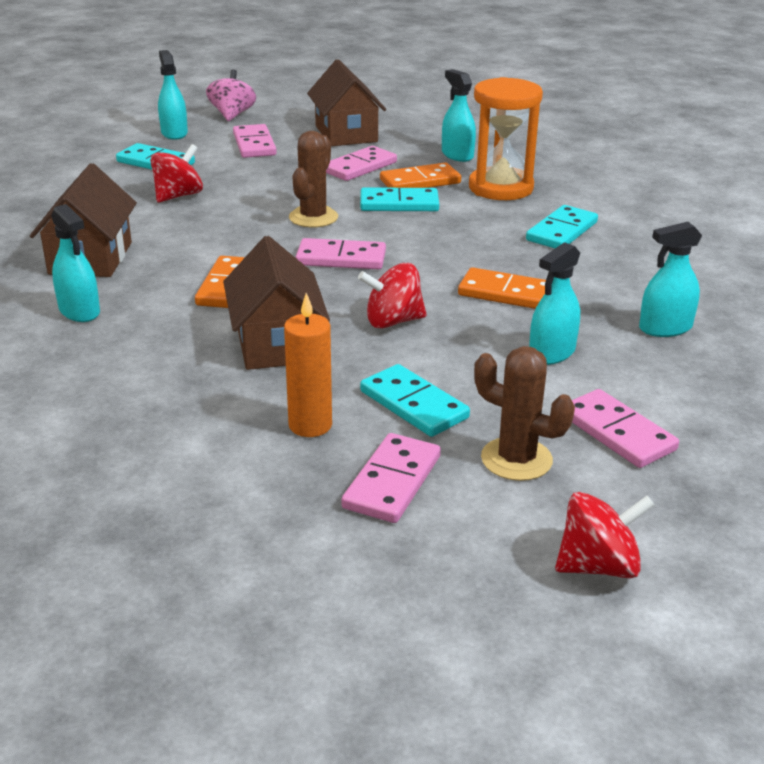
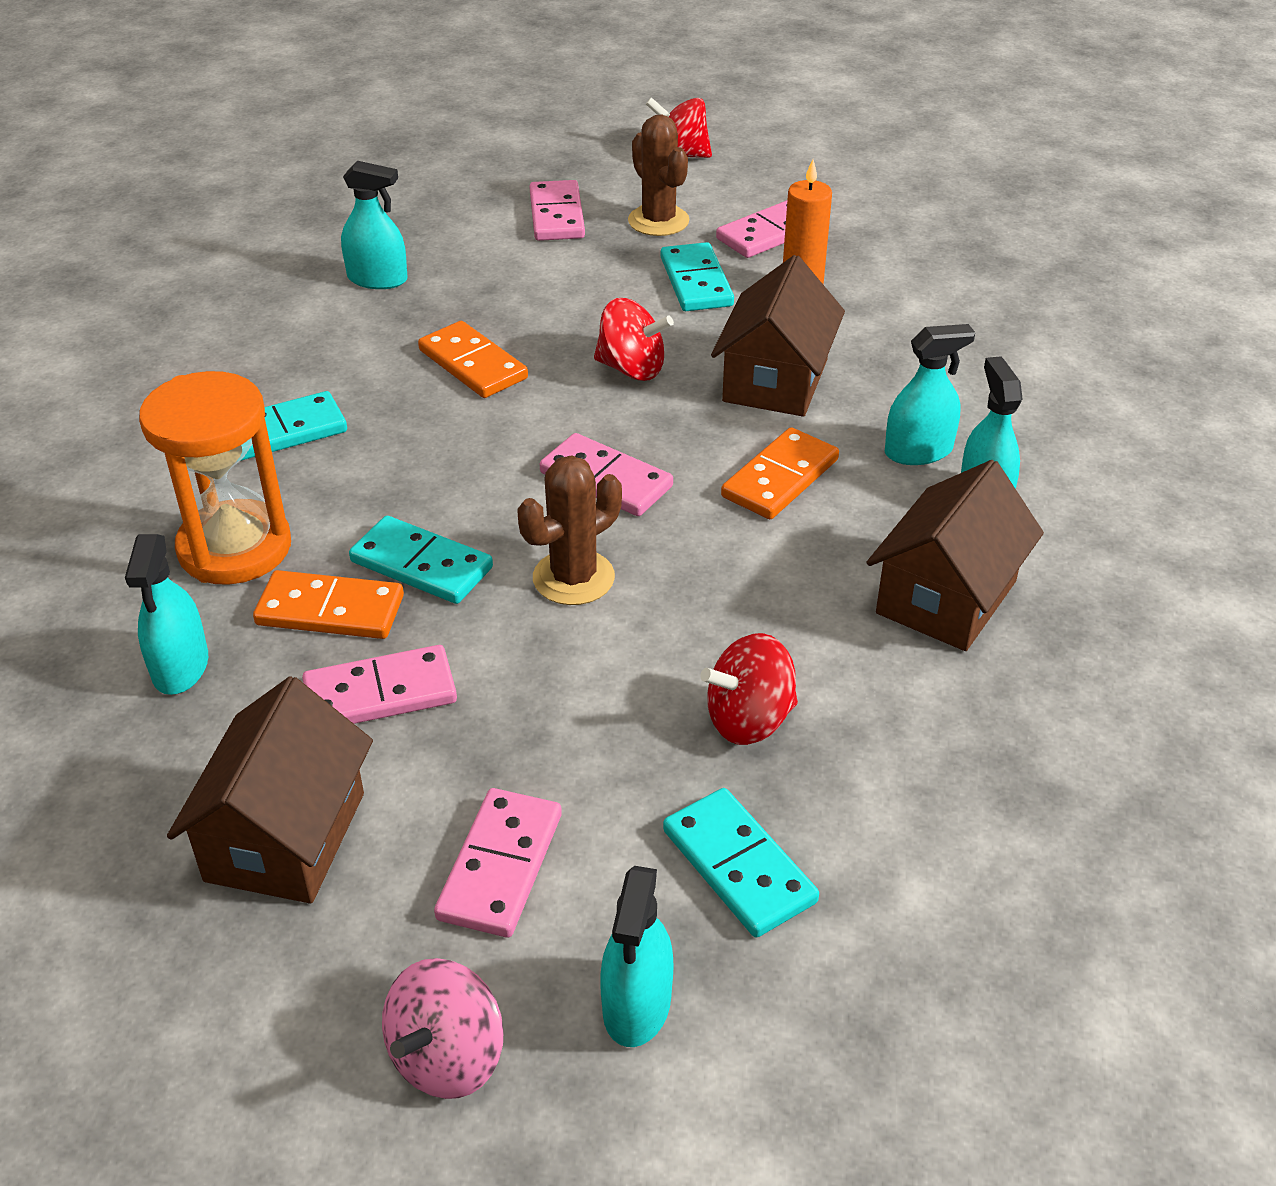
camera: 150 degrees left, 10 degrees up
(552, 353) = (517, 289): turquoise spray bottle -> turquoise spray bottle (918, 451)

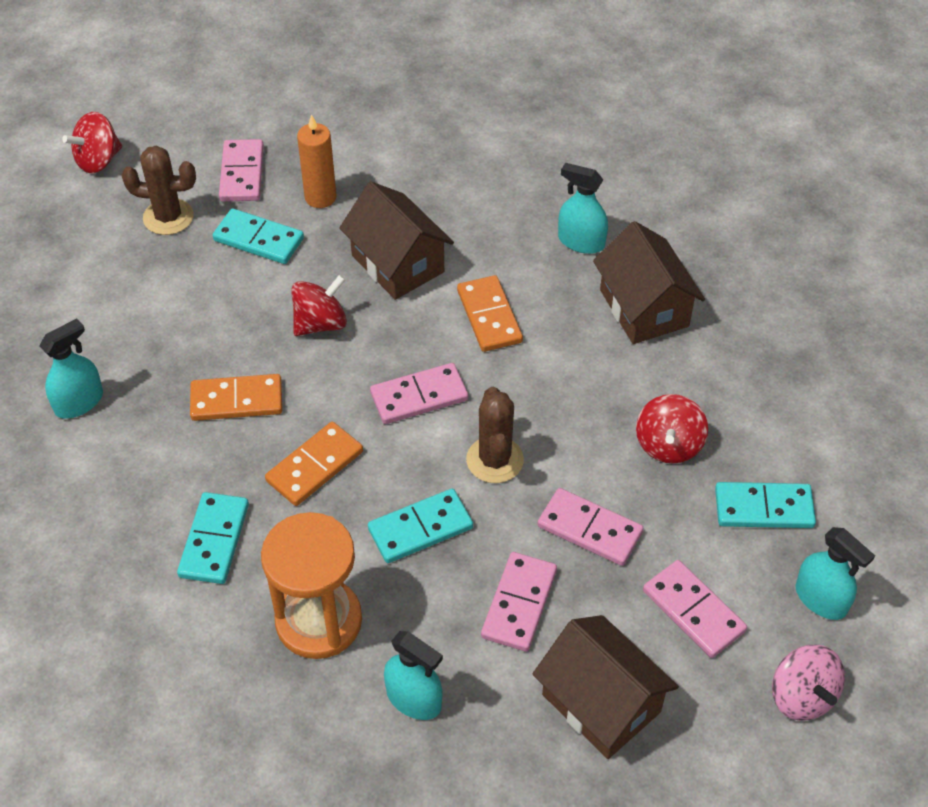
camera: 55 degrees left, 10 degrees up
(330, 610) = (424, 596): orange domino -> orange domino (315, 466)
(557, 215) = (103, 264): pink domino -> pink domino (590, 529)
(918, 451) = (519, 243): turquoise spray bottle -> none

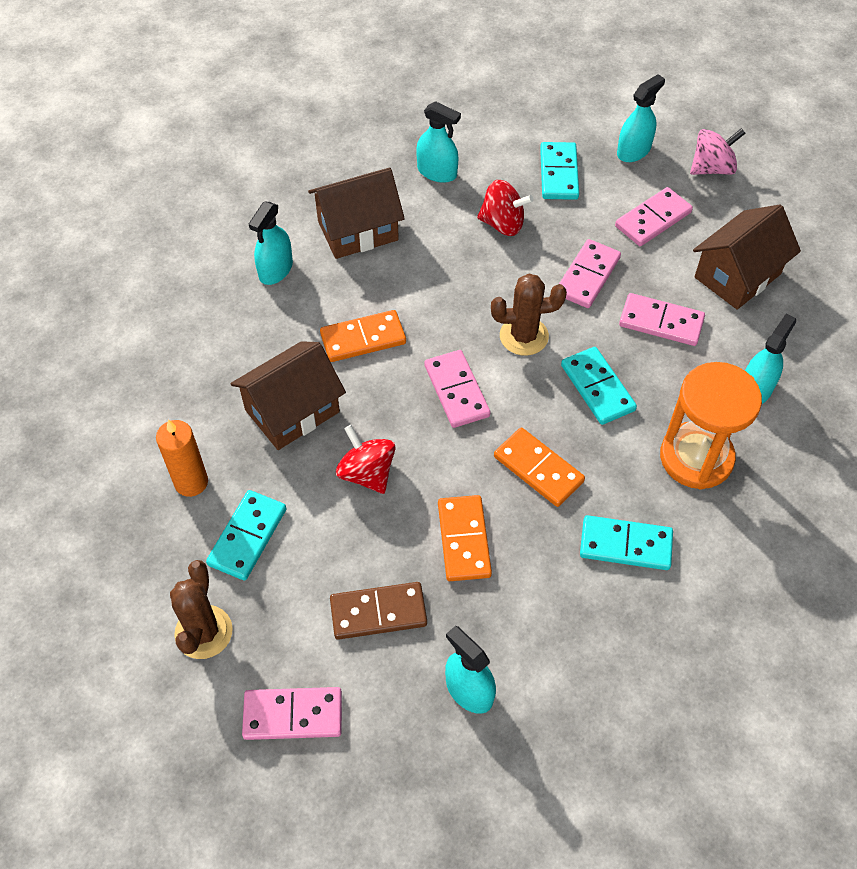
camera: 90 degrees left, 5 degrees up
(98, 160) = (96, 725): red spinning top -> none
(168, 335) = (378, 613): none -> brown domino
(242, 173) = (143, 561): pink domino -> pink domino (293, 715)
(747, 380) = (437, 172): none -> turquoise spray bottle

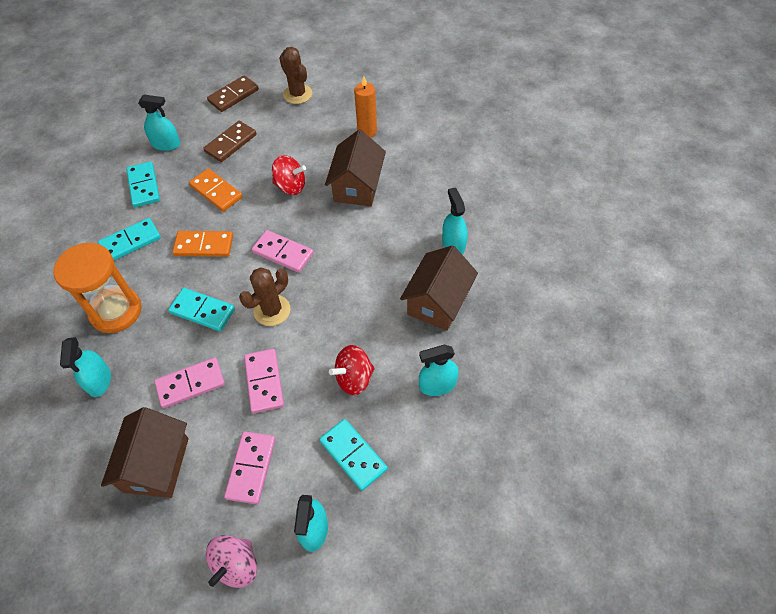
camera: 140 degrees right, 0 degrees up
(247, 537) = (318, 130): turquoise domino -> turquoise domino (144, 186)
(293, 715) = (233, 96): pink domino -> brown domino
(363, 338) = (362, 243): orange domino -> none

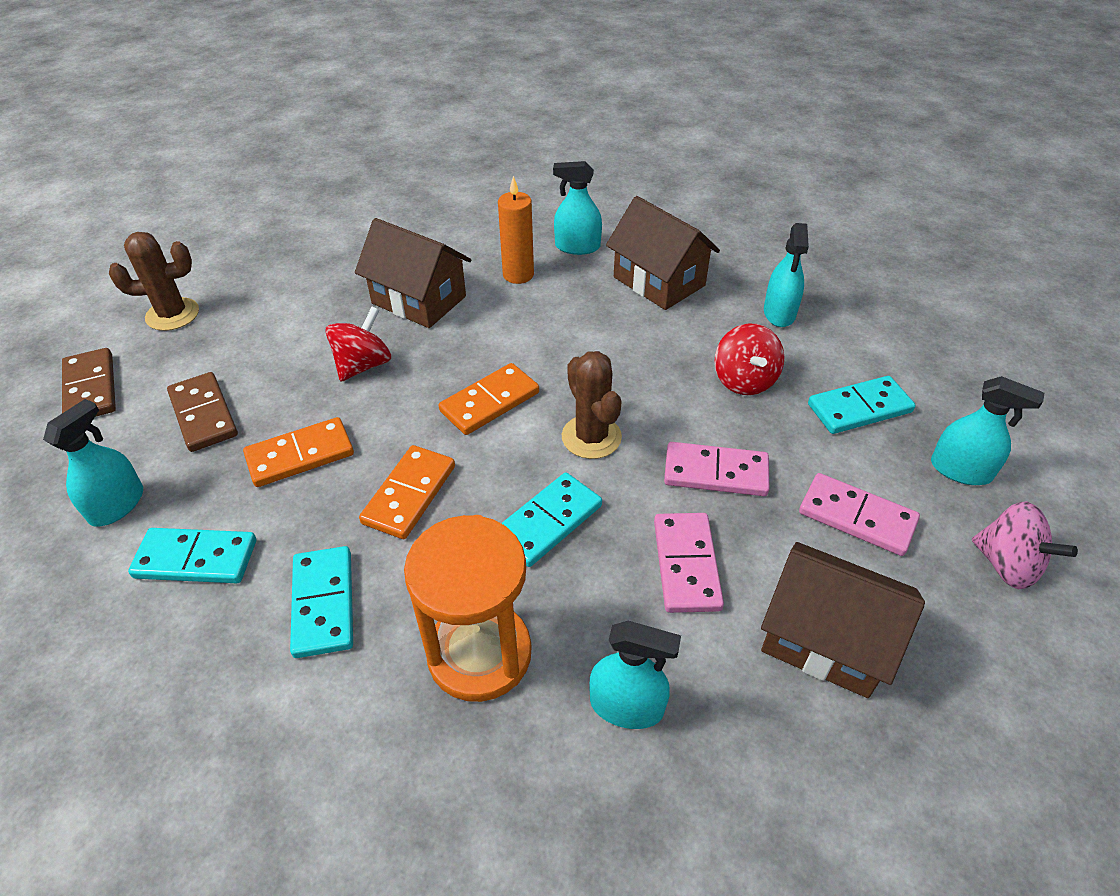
camera: 70 degrees left, 10 degrees down
(283, 253) = (490, 402): pink domino -> orange domino
(367, 131) = (322, 266): orange candle -> orange candle (518, 275)

